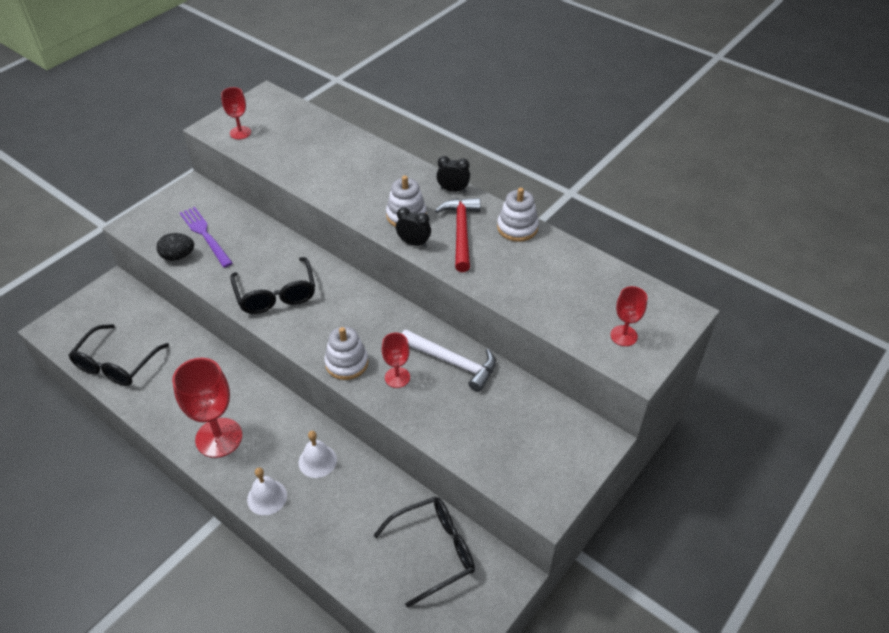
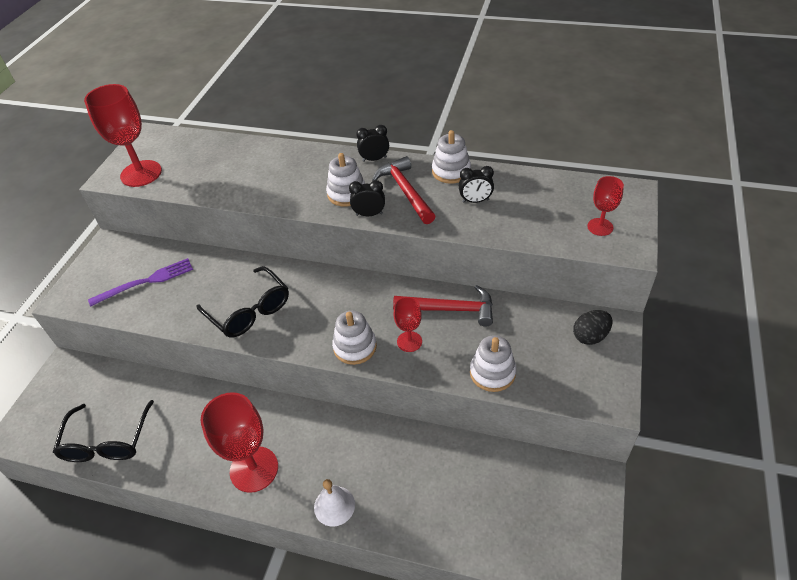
camera: 20 degrees left, 0 degrees up
(178, 256) = (129, 311): black egg -> black egg (590, 336)
(205, 235) = (146, 282): purple fork -> purple fork turned 120 degrees clockwise
(240, 133) = (141, 173): red goblet -> red goblet, size x1.87
(317, 461) = (363, 450): white bell -> none
(434, 551) = (518, 486): black glasses -> none
(452, 363) = (450, 309): white hammer -> red hammer
(454, 436) = (492, 373): none -> white stacking toy
(520, 266) = (475, 201): none -> black clock

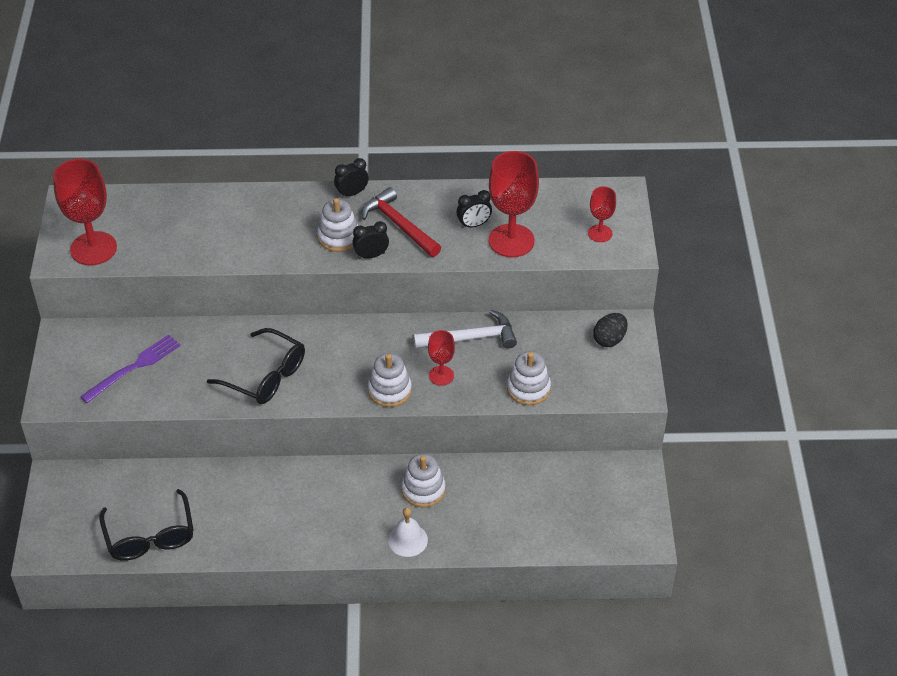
camera: 20 degrees left, 0 degrees up
(254, 469) = (316, 527): red goblet -> red goblet (511, 241)
(450, 309) = (471, 338): red hammer -> white hammer
(451, 171) = (438, 196): white stacking toy -> white stacking toy (423, 490)

